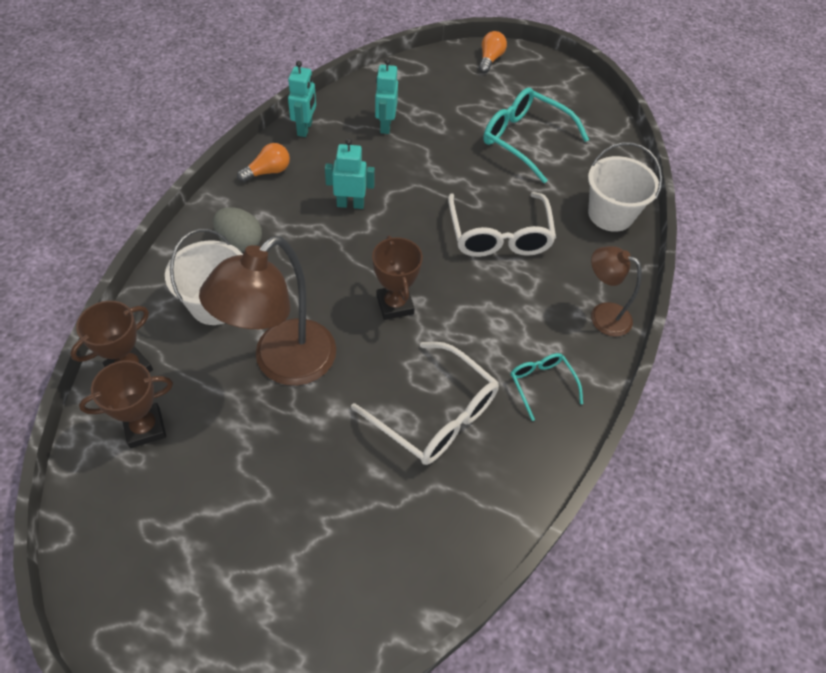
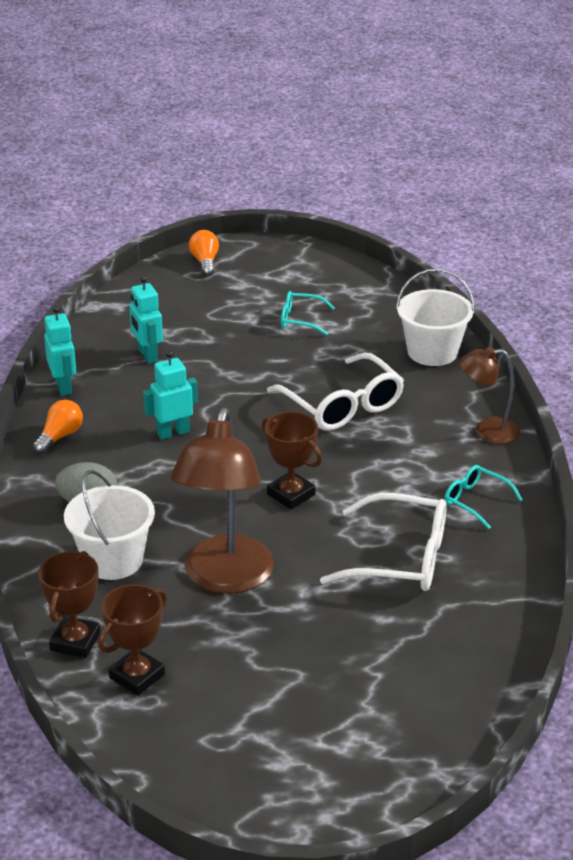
camera: 25 degrees left, 20 degrees down
(524, 140) = (300, 320): turquoise glasses -> turquoise glasses, size x0.54

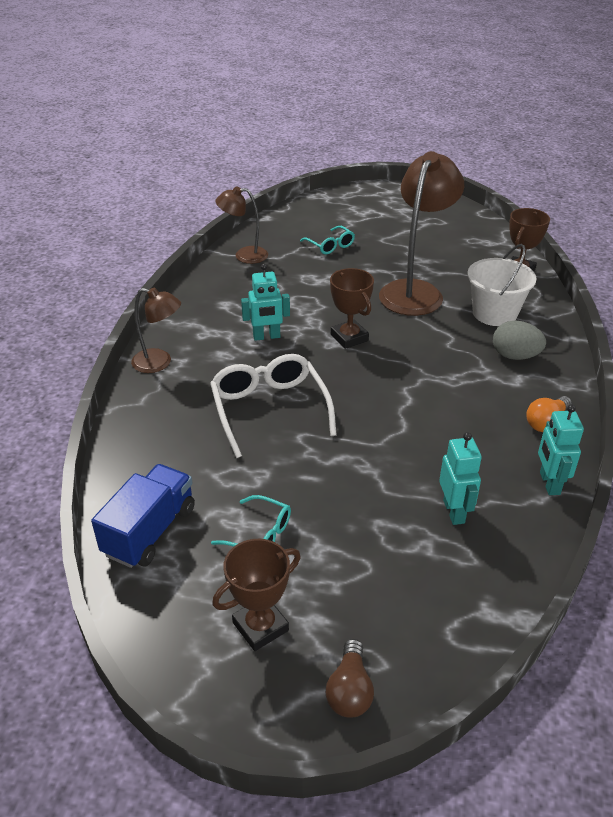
camera: 165 degrees left, 5 degrees up
(137, 676) = (479, 251): brown trophy -> brown trophy (260, 626)
(173, 433) = (437, 408): turquoise robot -> turquoise robot (266, 336)
(205, 262) = (350, 690): orange light bulb -> brown light bulb
(387, 309) = (150, 531): none -> blue truck
(400, 558) = (290, 285): white glasses -> none
(432, 352) = (143, 456): white bucket -> none
(475, 501) = (212, 312): turquoise glasses -> turquoise glasses (330, 245)
(497, 600) = (244, 255): none -> brown lamp

